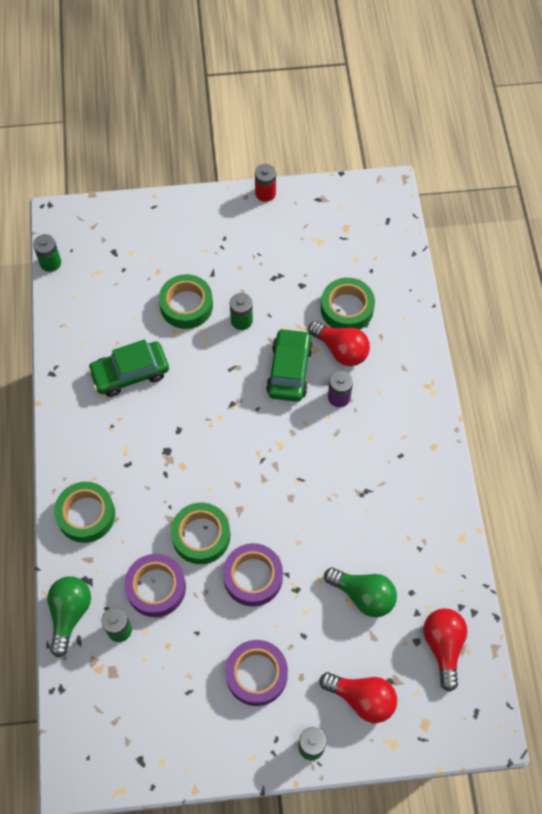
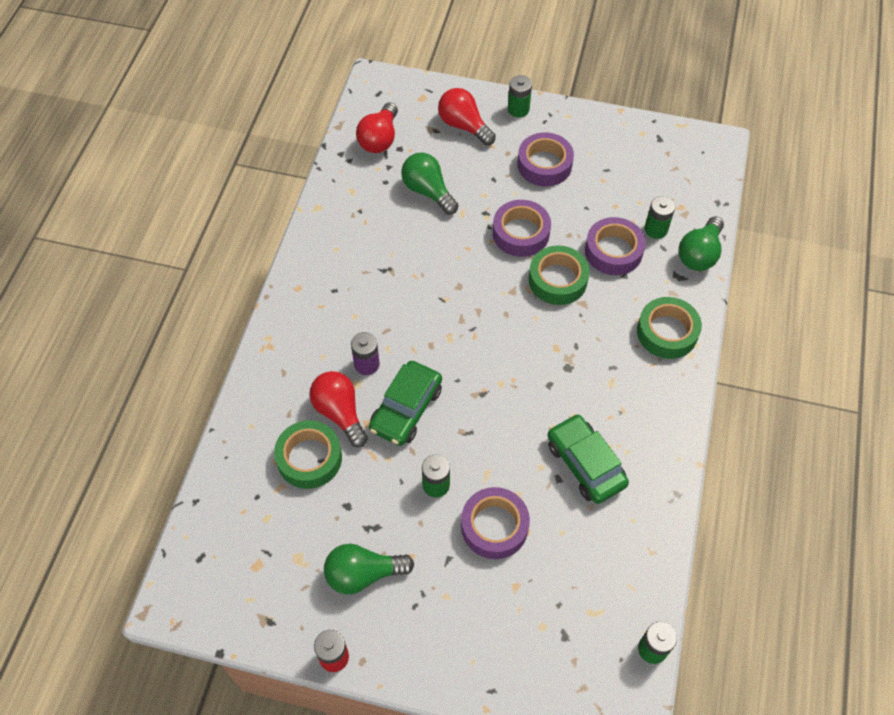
camera: 160 degrees left, 5 degrees down
(130, 373) = (585, 464): green car -> green car turned 120 degrees counterclockwise
(186, 305) = (494, 526): green tape -> purple tape
(268, 245) = (363, 574): none -> green light bulb

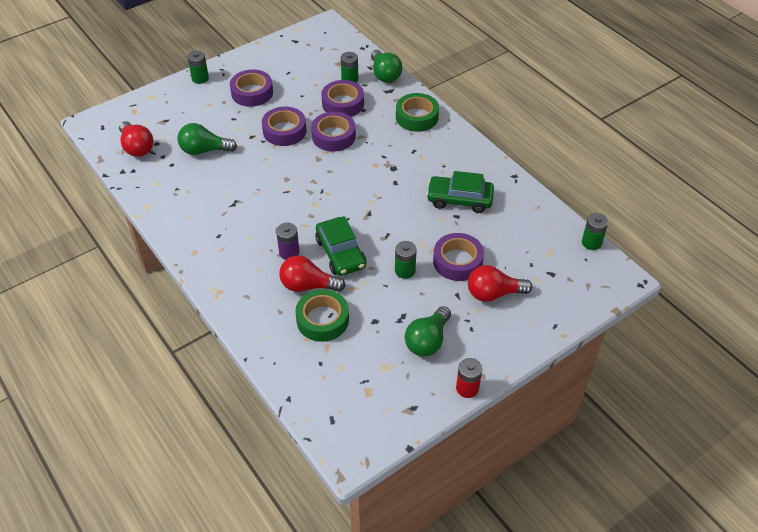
camera: 50 degrees left, 10 degrees down
(464, 126) = (180, 107): red light bulb -> red light bulb (493, 293)
(557, 280) = (333, 136): green tape -> purple tape

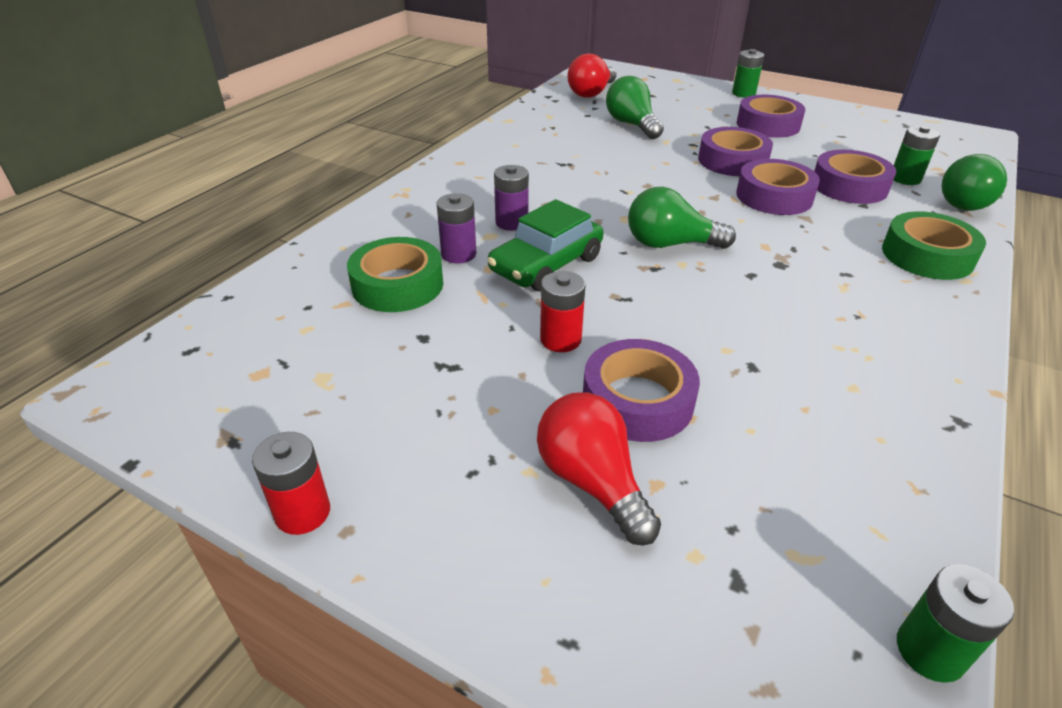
camera: 65 degrees right, 10 degrees down
(308, 285) = (458, 254): red light bulb -> purple battery
(405, 271) = (560, 339): green battery -> red battery
(427, 340) = (408, 415): green light bulb -> green light bulb (670, 244)
(459, 199) = (798, 358): green car -> none

